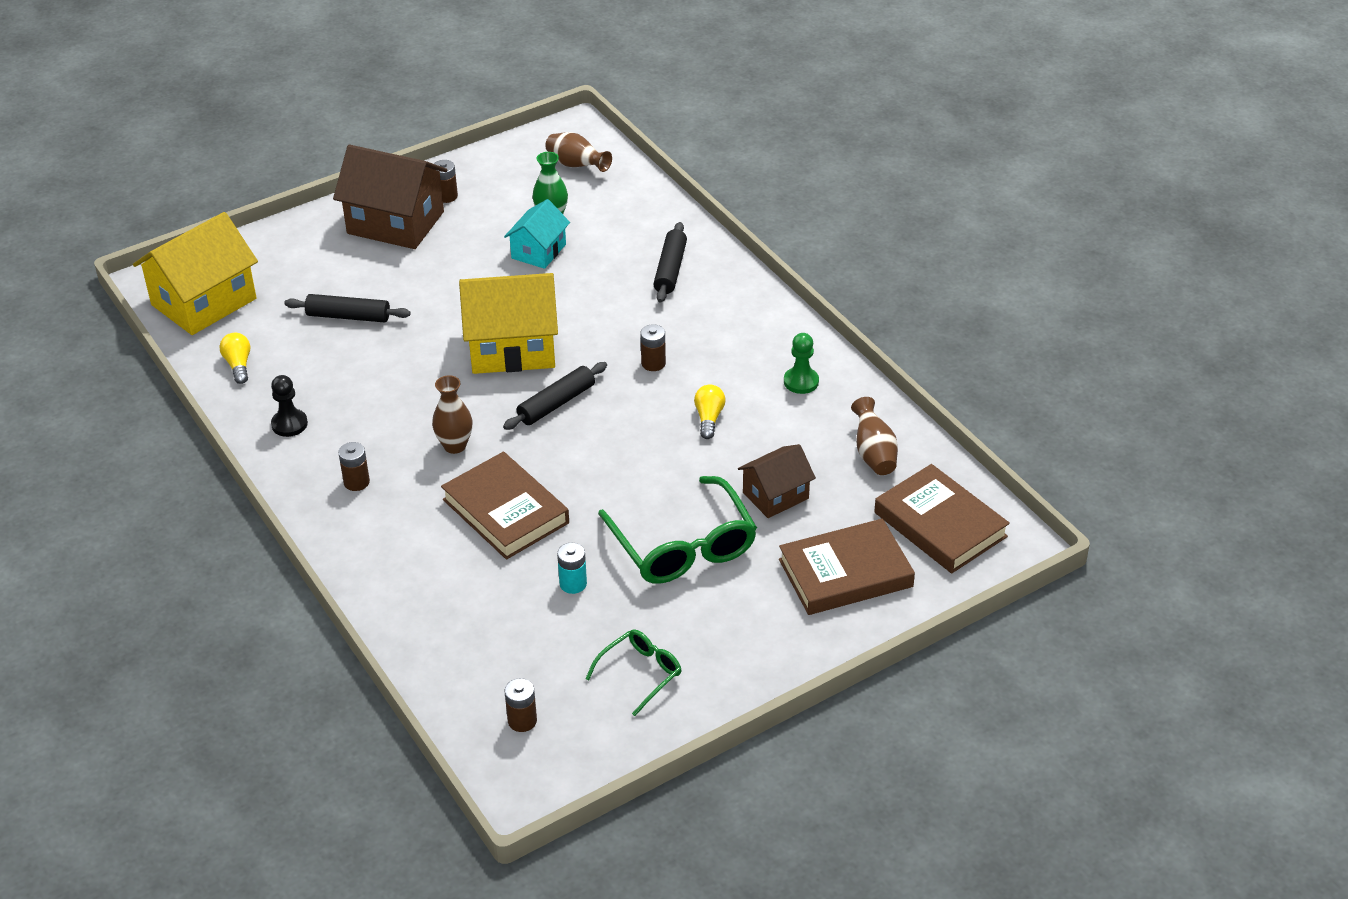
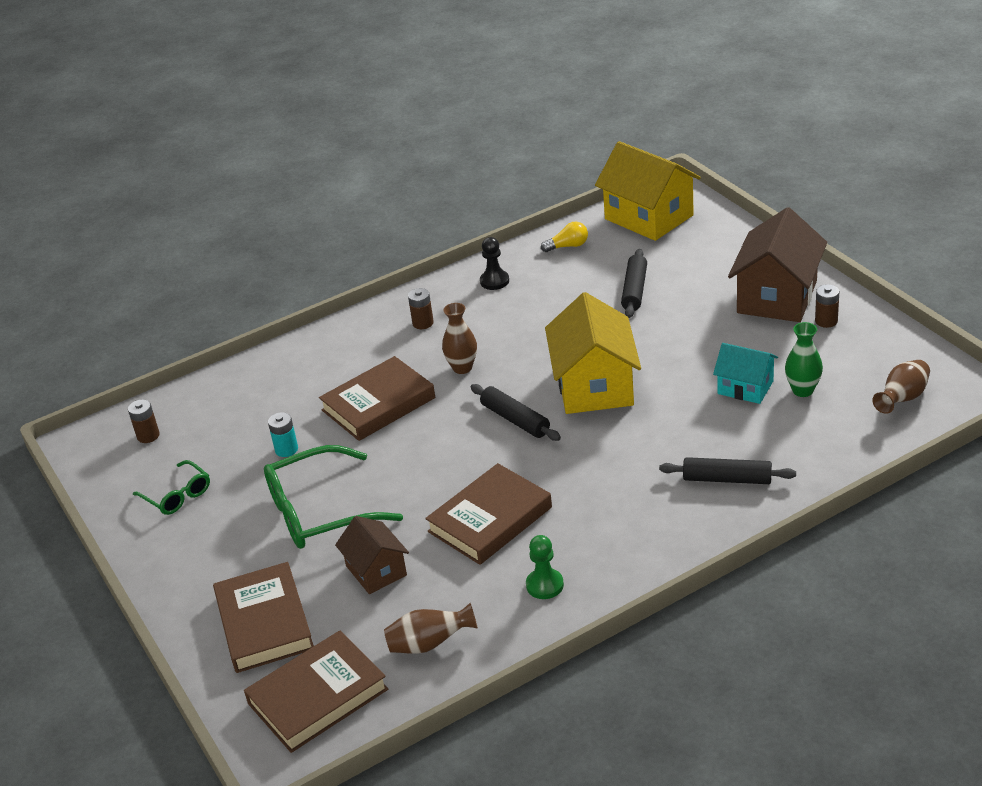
camera: 95 degrees right, 5 degrees down
(653, 363) = (573, 477): brown battery -> none
(709, 418) = (490, 519): yellow light bulb -> brown book

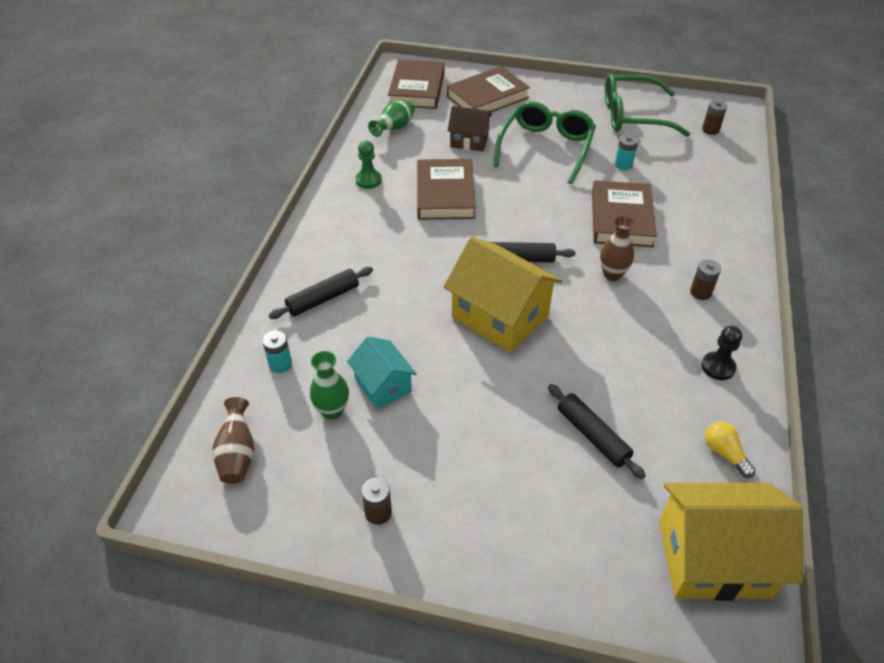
camera: 130 degrees right, 10 degrees up
(177, 495) = (632, 116): green glasses -> green glasses, size x1.84
(264, 623) = (487, 97): brown book -> brown book turned 60 degrees counterclockwise
(429, 644) = (394, 129): brown vase -> green vase
(568, 246) = (724, 453): yellow light bulb -> yellow light bulb turned 120 degrees clockwise
(745, 387) = (383, 385): turquoise house -> turquoise house turned 75 degrees clockwise
(777, 297) = (455, 516): brown house -> none
(816, 444) = (280, 364): none -> turquoise battery

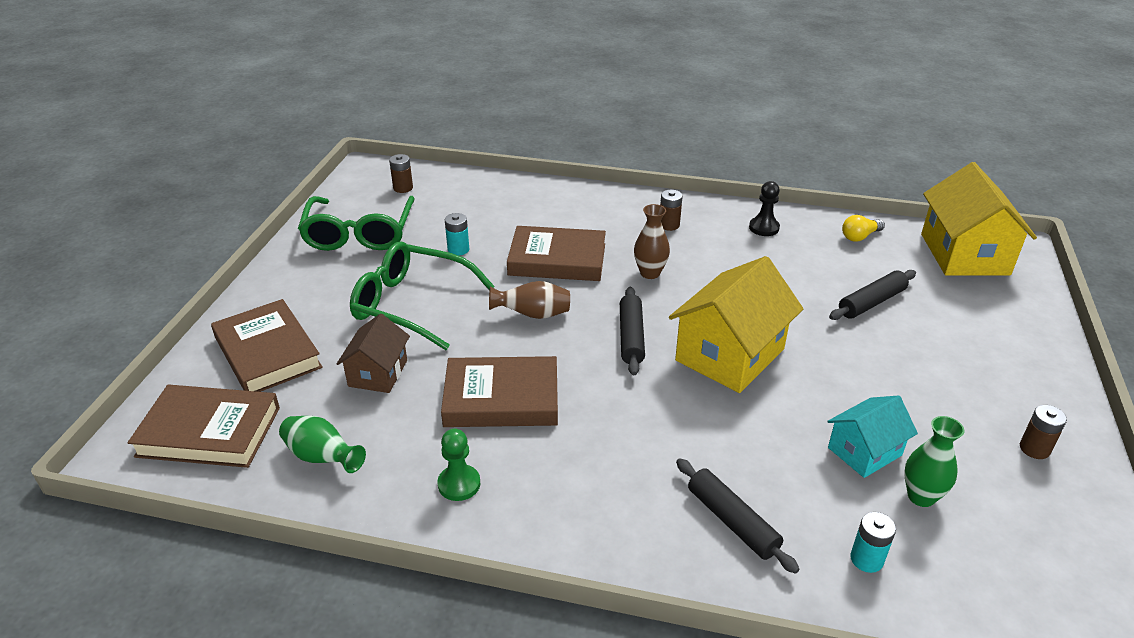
camera: 90 degrees left, 10 degrees down
(238, 454) = (1028, 588): brown vase -> brown vase (533, 315)

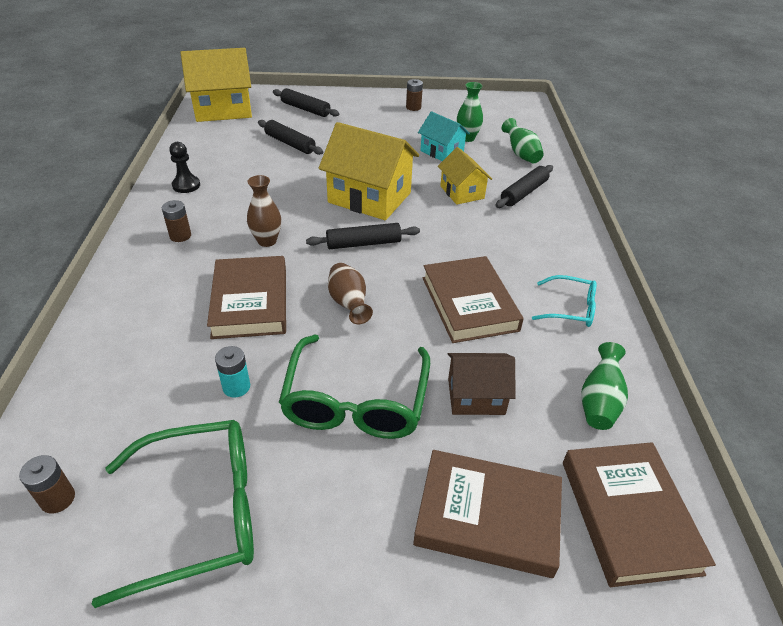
camera: 105 degrees left, 5 degrees up
(267, 352) = (487, 516): brown book -> brown book turned 60 degrees clockwise
(459, 484) = (570, 308): green pawn -> turquoise glasses
(738, 447) = (462, 192): none -> yellow house
(859, 236) = (200, 144): yellow light bulb -> none
(866, 559) = (521, 154): turquoise battery -> green vase
(987, 324) = (305, 109): none -> black rolling pin

